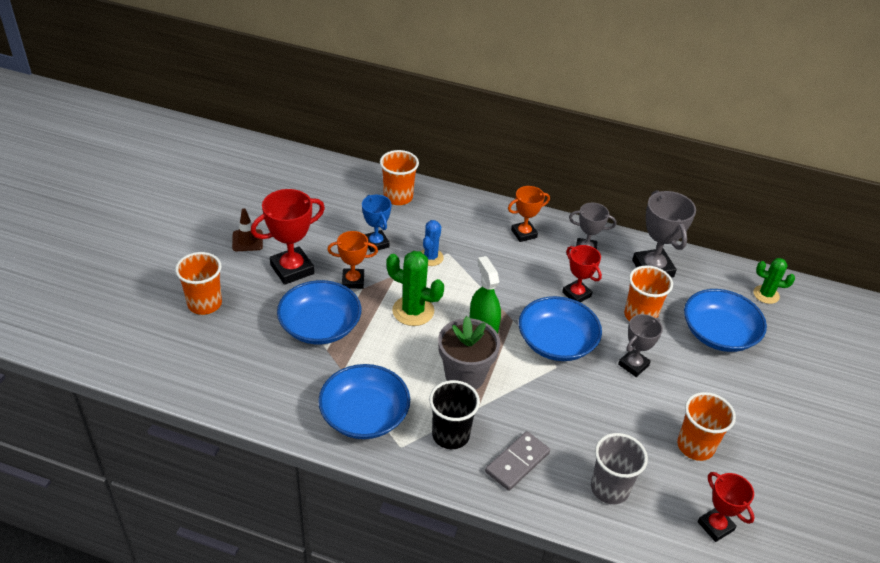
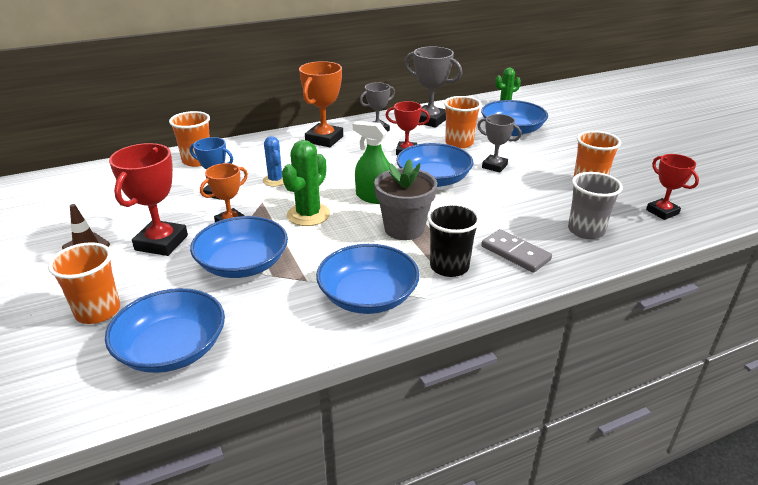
camera: 40 degrees left, 10 degrees down
(214, 364) = (172, 349): none -> blue bowl
(413, 311) = (308, 215): green cactus -> green cactus turned 45 degrees counterclockwise
(517, 462) = (515, 253): grey domino -> grey domino turned 45 degrees counterclockwise
(524, 234) = (324, 139): orange trophy -> orange trophy, size x1.57
(633, 365) = (494, 166): grey trophy -> grey trophy turned 60 degrees counterclockwise
(715, 526) = (662, 212): red trophy -> red trophy turned 45 degrees clockwise

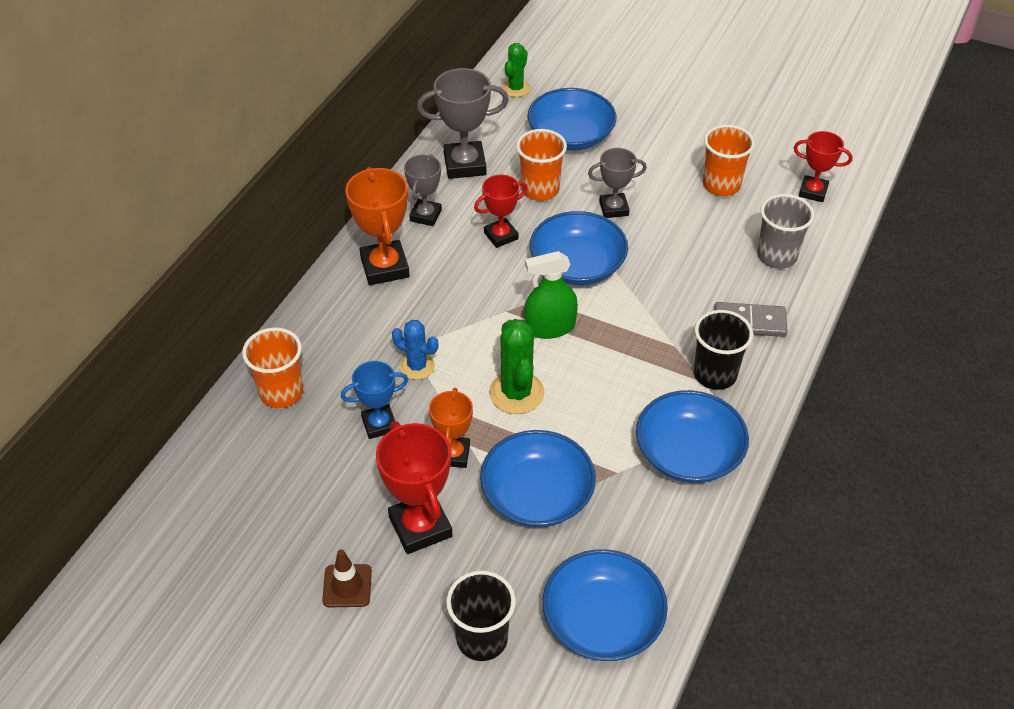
camera: 40 degrees left, 15 degrees up
(98, 311) = (482, 639): orange cup -> black cup
(404, 229) = (627, 352): grey flower pot -> none

